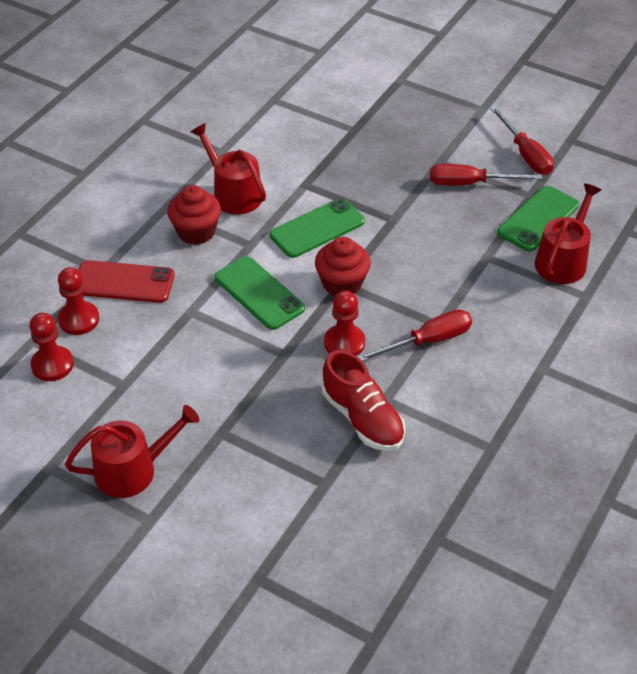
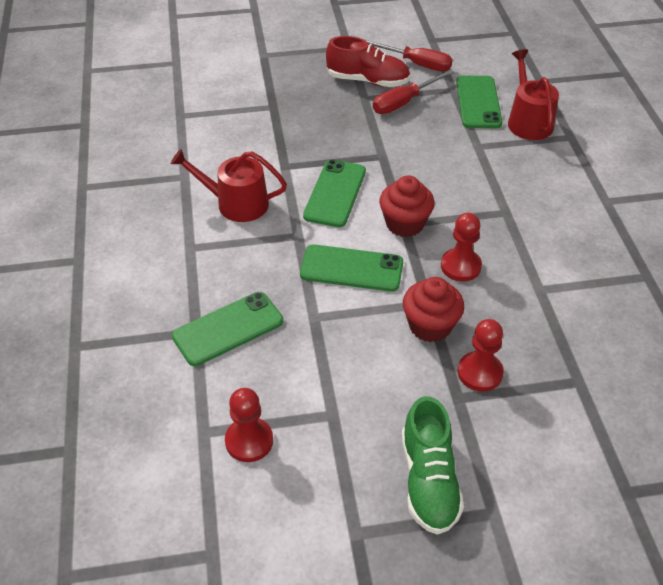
camera: 40 degrees left, 0 degrees up
(79, 319) = (225, 385): red pawn -> red pawn (480, 373)
(123, 282) = (228, 329): red phone -> green phone
(133, 470) = (429, 480): red watering can -> green shoe
(196, 232) = (241, 251): red cupcake -> red cupcake (430, 326)
(362, 418) = (543, 313): red shoe -> red shoe (368, 81)
(428, 341) = (514, 228): red screwdriver -> none

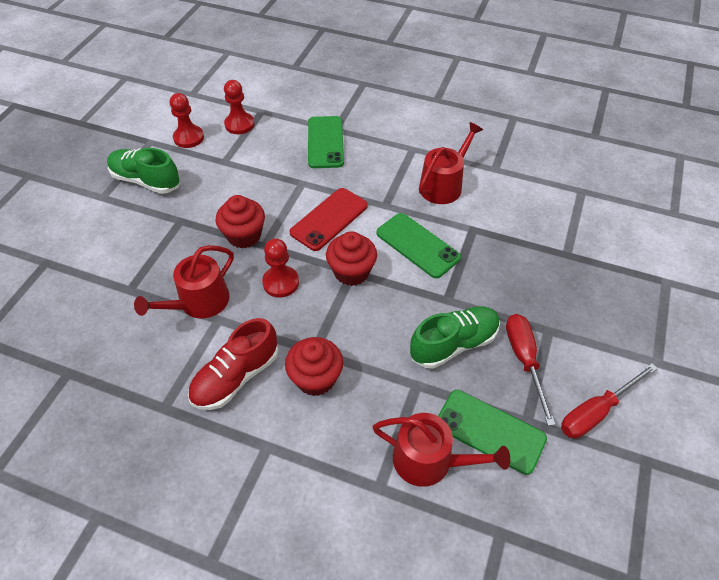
camera: 120 degrees right, 5 degrees up
(351, 269) = (329, 219): green phone -> red phone
(368, 81) = (579, 348): red shoe -> red shoe (236, 377)
(423, 139) = (453, 344): none -> green shoe
(480, 373) = (186, 241): red pawn -> red pawn (188, 138)
(528, 200) = (315, 378): none -> red cupcake
(538, 314) = (199, 303): none -> red watering can

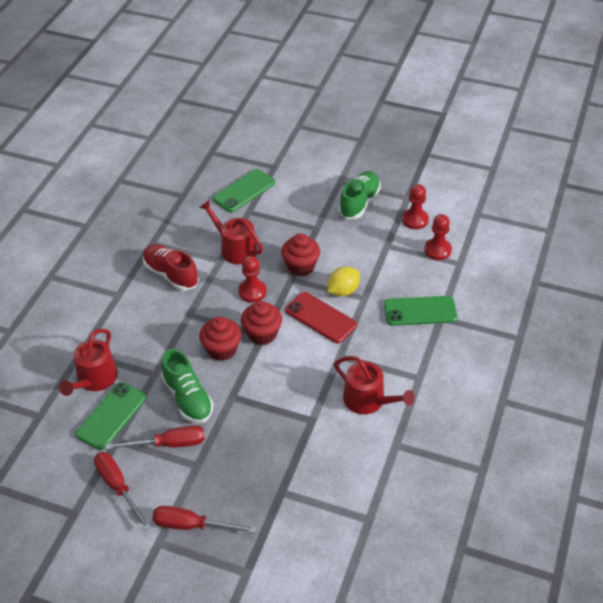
camera: 90 degrees right, 5 degrees down
(289, 199) = (343, 291): none -> yellow lemon
(315, 378) = (165, 316): red cupcake -> red cupcake (222, 349)
(417, 245) = (291, 378): green phone -> green phone (244, 191)
(627, 330) = (192, 525): none -> red screwdriver

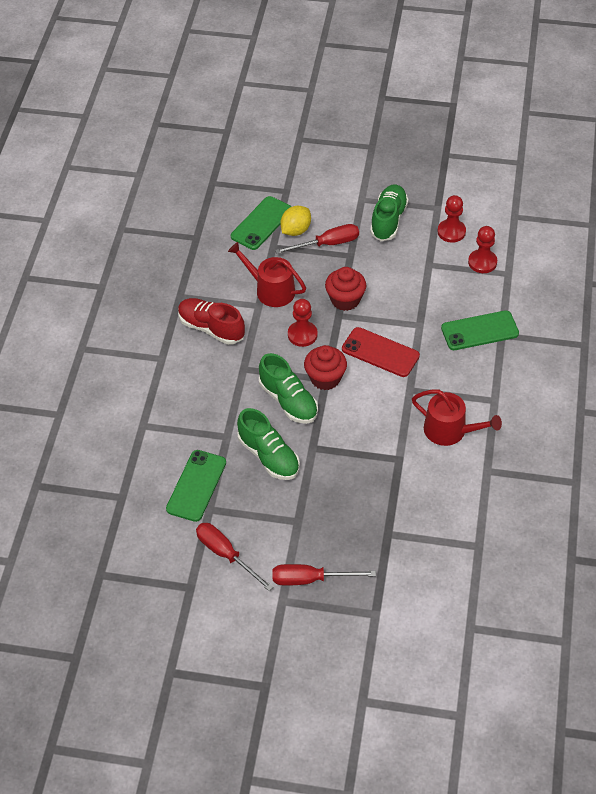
camera: 10 degrees left, 5 degrees up
(94, 379) = (167, 451): red watering can -> none
(169, 444) = (263, 505): red screwdriver -> red screwdriver (327, 244)
(222, 349) = (288, 401): red cupcake -> green shoe
(343, 291) = (396, 320): yellow lemon -> yellow lemon (295, 230)

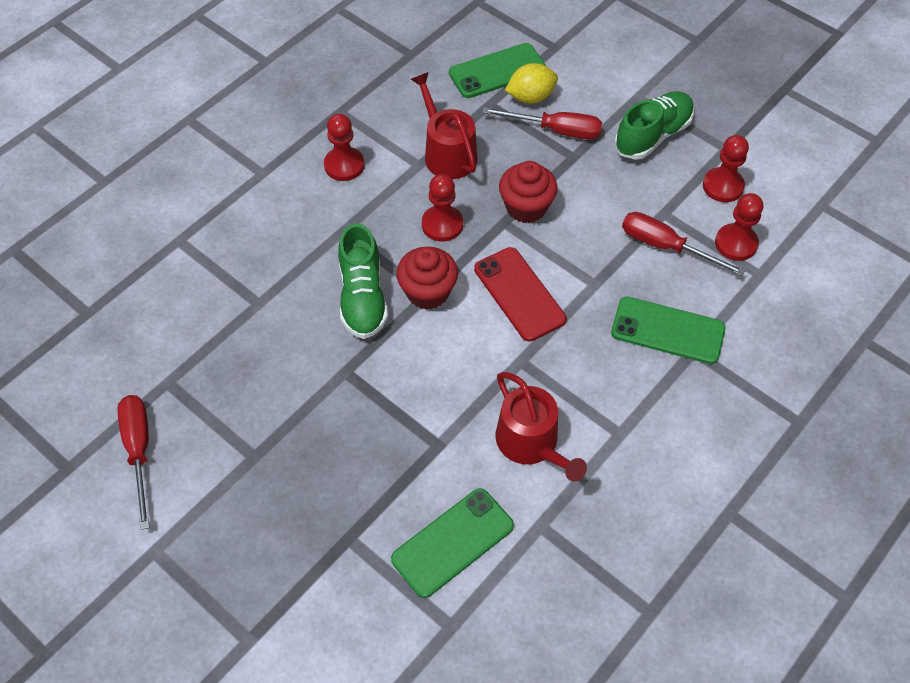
camera: 30 degrees right, 5 degrees up
(196, 486) = (176, 345): green phone -> green phone (453, 542)
(211, 328) = (344, 165): red shoe -> red pawn
(269, 456) = (286, 354): green shoe -> none
(310, 579) = (208, 543): red screwdriver -> red screwdriver (665, 246)

